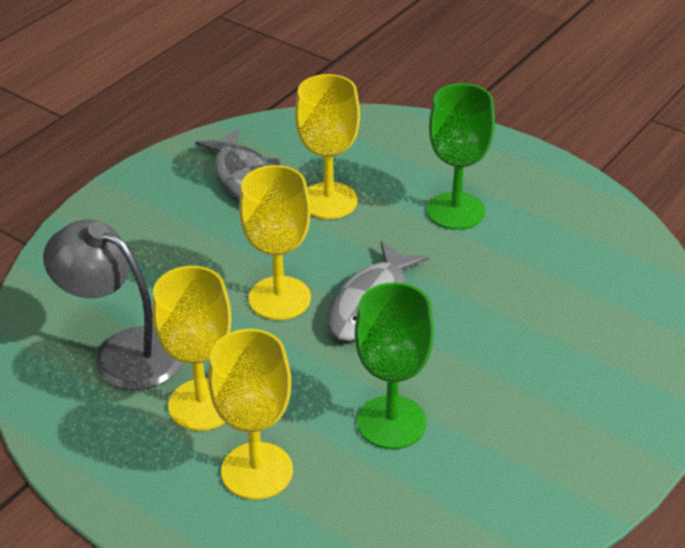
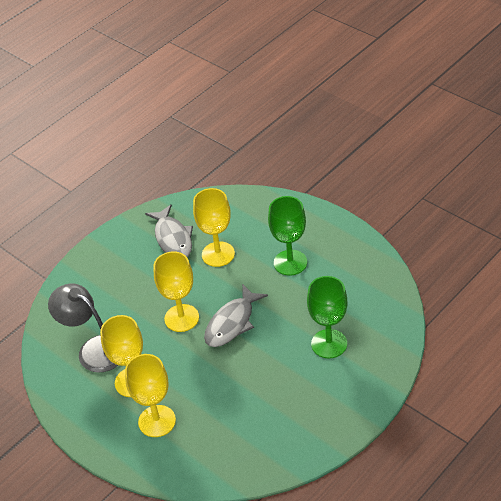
camera: 10 degrees right, 5 degrees up
(391, 422) = (231, 396): green goblet -> green goblet (329, 344)

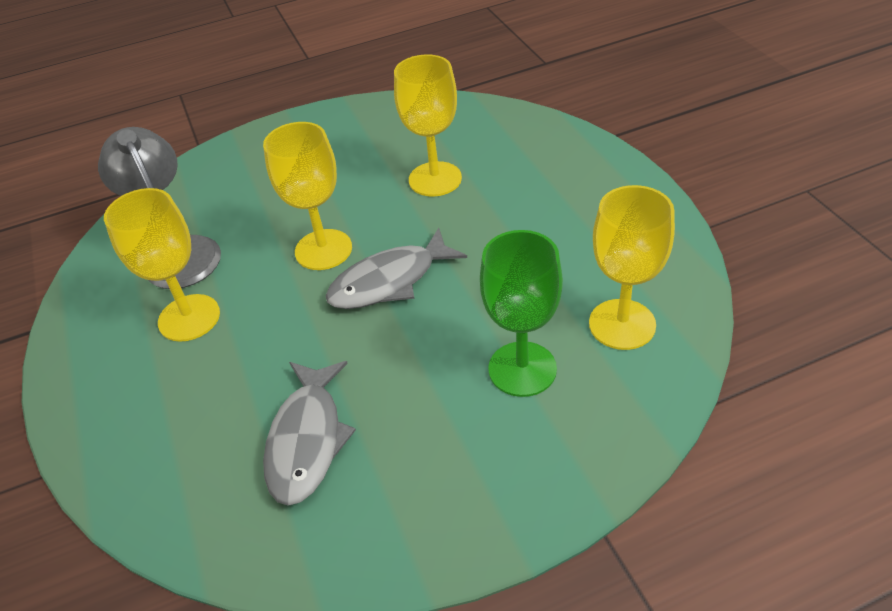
camera: 25 degrees right, 0 degrees up
(157, 421) = (174, 392): yellow goblet -> yellow goblet (622, 324)
(173, 238) = (388, 142): grey fish -> grey fish (307, 440)
(290, 262) = (534, 221): green goblet -> none

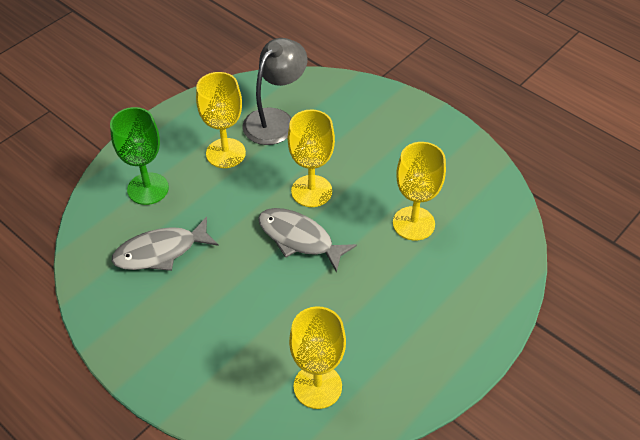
camera: 60 degrees right, 5 degrees up
(522, 369) = (254, 340): green goblet -> green goblet (148, 189)

